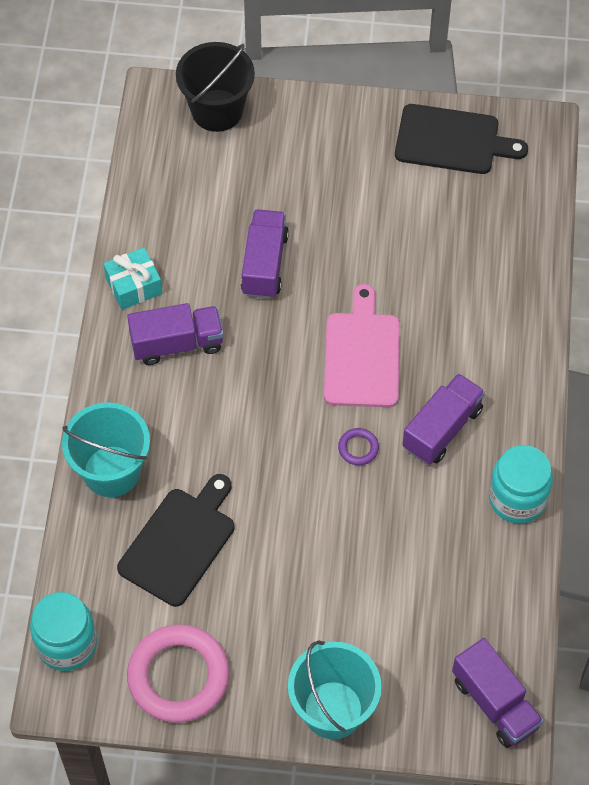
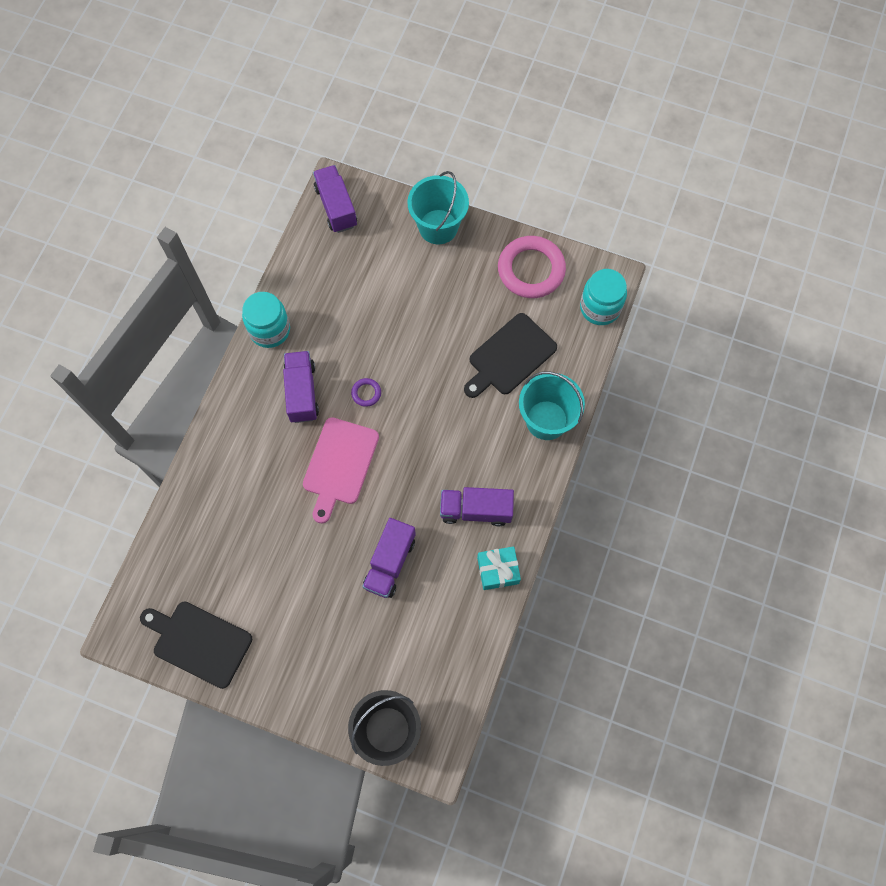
camera: 165 degrees left, 10 degrees up
(442, 429) = (302, 392): purple truck -> purple truck turned 120 degrees clockwise

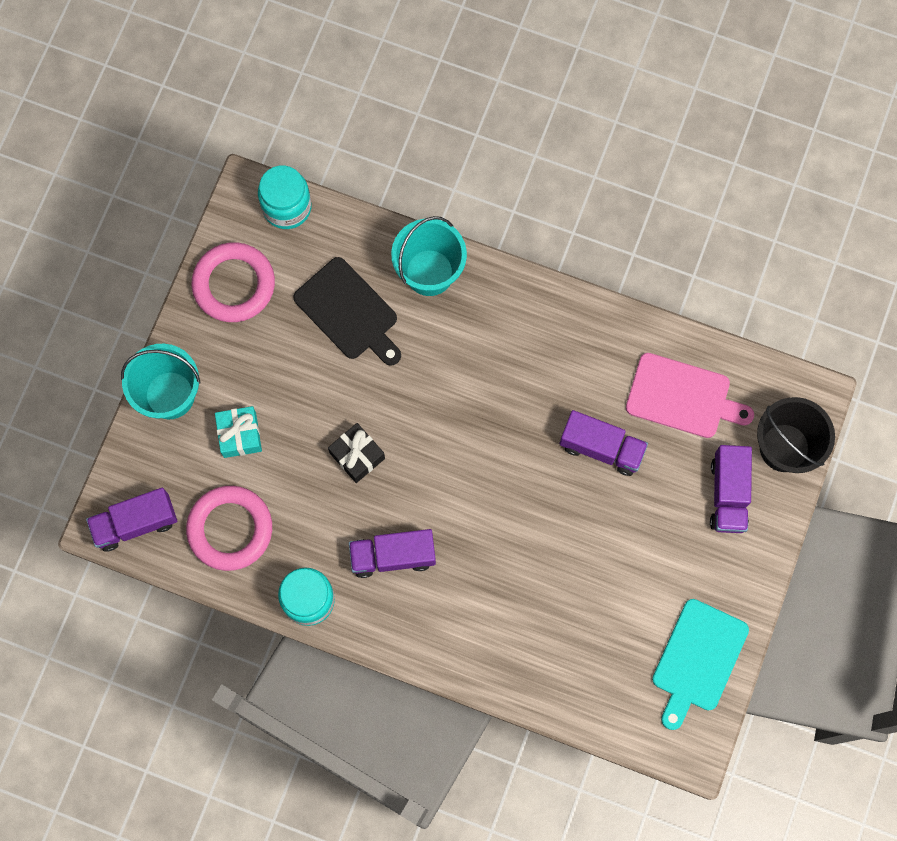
camera: 90 degrees left, 5 degrees up
(199, 642) = (698, 659): black cutting board -> turquoise cutting board
(329, 272) = (230, 529): none -> pink ring
(340, 465) = (485, 507): pink cutting board -> pink cutting board (682, 397)
(366, 393) = (394, 479): purple ring -> none
(386, 364) = (357, 455): none -> black gift
(476, 510) = (538, 353): purple truck -> purple truck (728, 494)
(498, 570) = (607, 330): turquoise gift -> turquoise gift (240, 435)

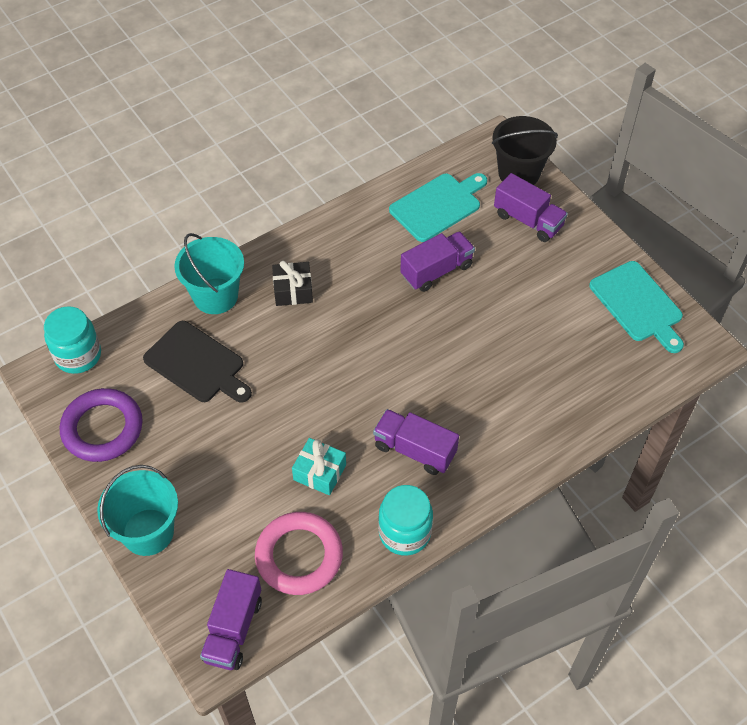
camera: 55 degrees left, 20 degrees down
(234, 284) = (102, 428): pink ring -> purple ring
(240, 435) = (227, 499): turquoise gift -> turquoise gift (319, 472)
(349, 312) = (197, 364): black cutting board -> black cutting board turned 45 degrees clockwise
(357, 455) = (314, 426): black gift -> black gift (293, 291)
(393, 556) = (414, 450): purple truck -> purple truck turned 90 degrees clockwise
(682, 397) = (438, 206): pink cutting board -> turquoise cutting board

